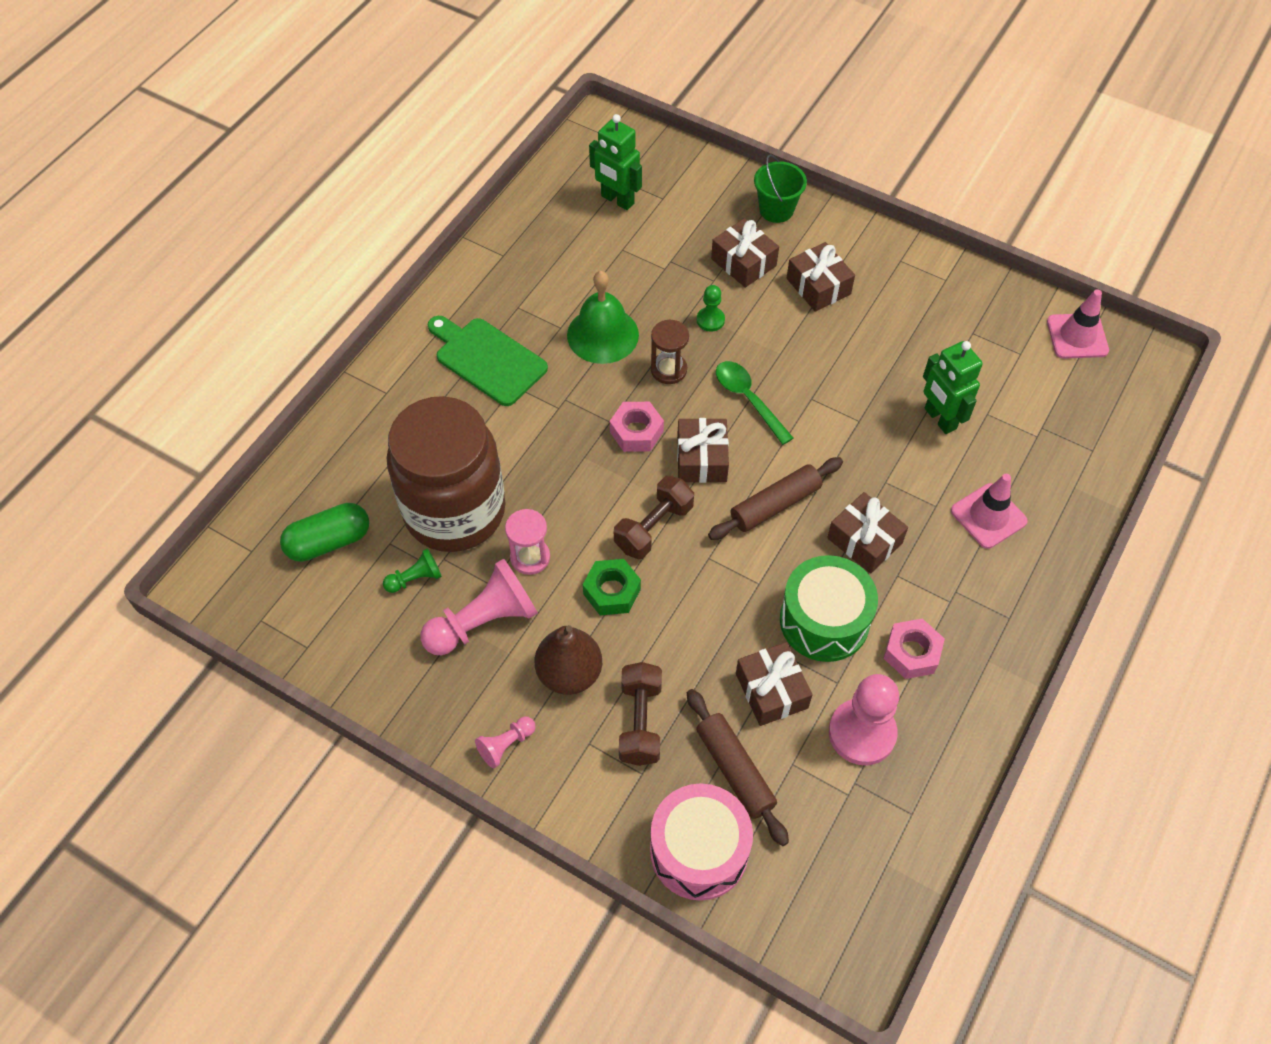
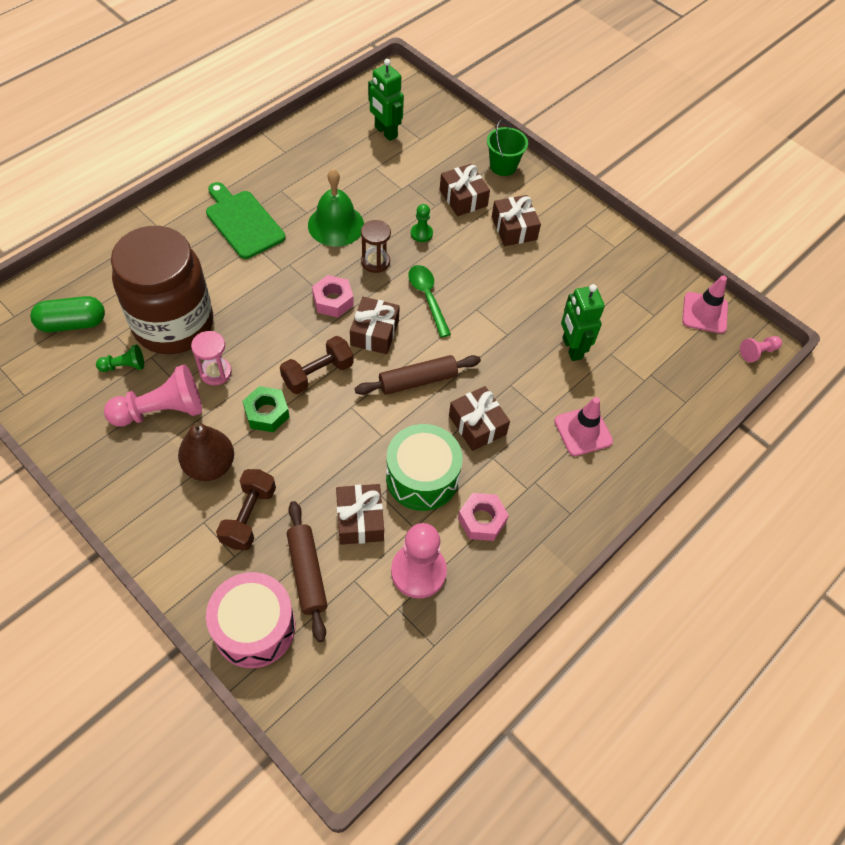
camera: 10 degrees right, 0 degrees up
(506, 745) = (140, 506): pink pawn -> pink pawn (757, 352)

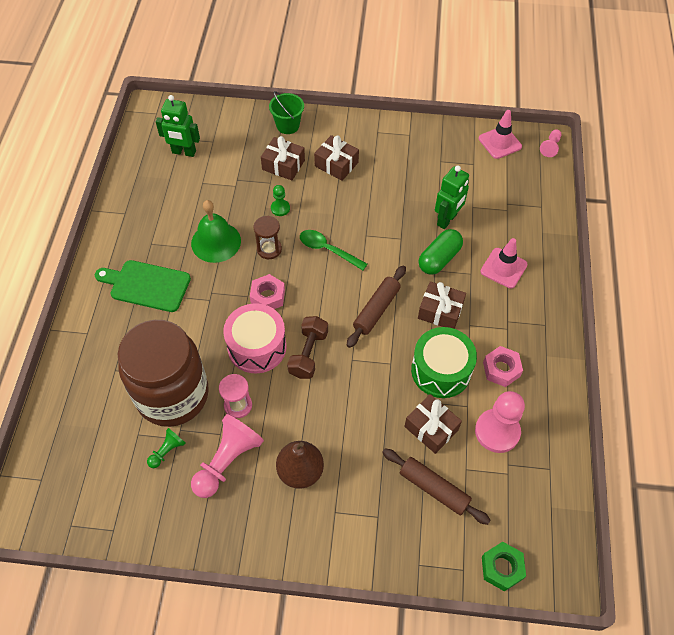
camera: 35 degrees left, 0 degrees up
(72, 323) = (94, 450): green capsule -> green capsule (439, 259)
(249, 516) = (360, 483): brown dumbbell -> none
(254, 627) = (437, 550): pink drum -> pink drum (257, 347)
(267, 413) = (302, 406): green nut -> green nut (502, 568)
(374, 333) = (317, 298): brown gift -> none
(571, 348) = (447, 220): green robot -> green robot turned 90 degrees counterclockwise

